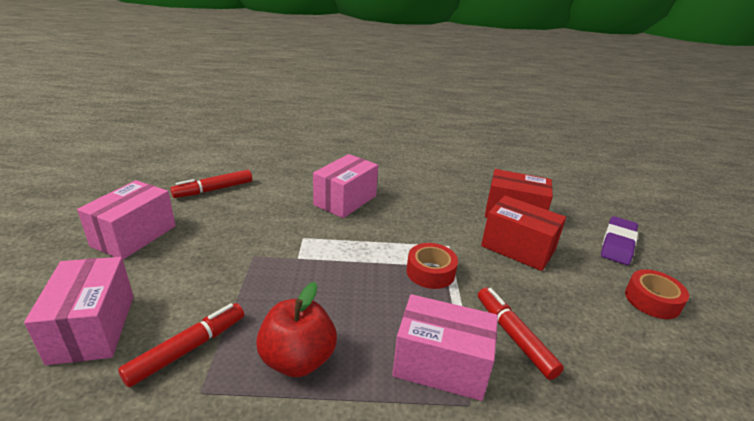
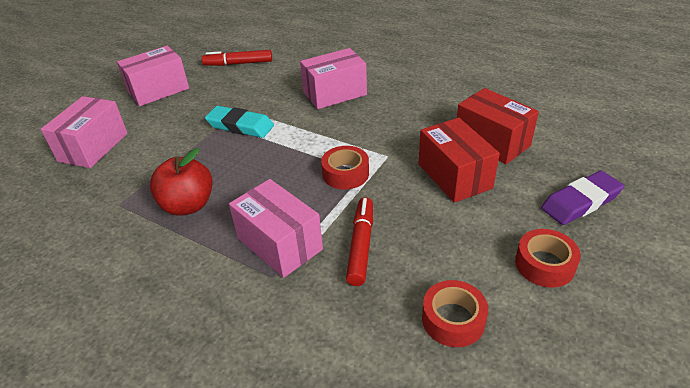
camera: 35 degrees right, 10 degrees up
(188, 349) = (132, 176): red marker -> none
(277, 252) = (240, 126): none -> turquoise eraser
(652, 375) = (453, 319): none -> red tape

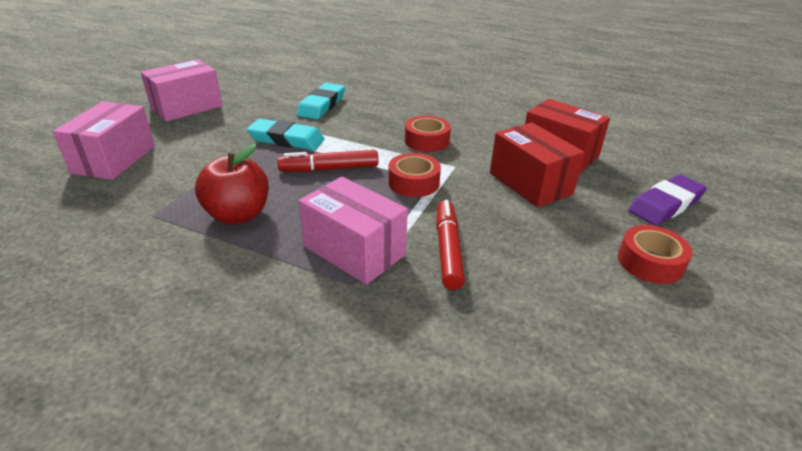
camera: 10 degrees left, 5 degrees down
(238, 63) = (274, 85): red marker -> red marker (329, 169)
(278, 86) = (321, 105): none -> turquoise eraser
(335, 93) = (384, 112): pink box -> none
(453, 319) = (570, 320): red tape -> red tape (427, 141)

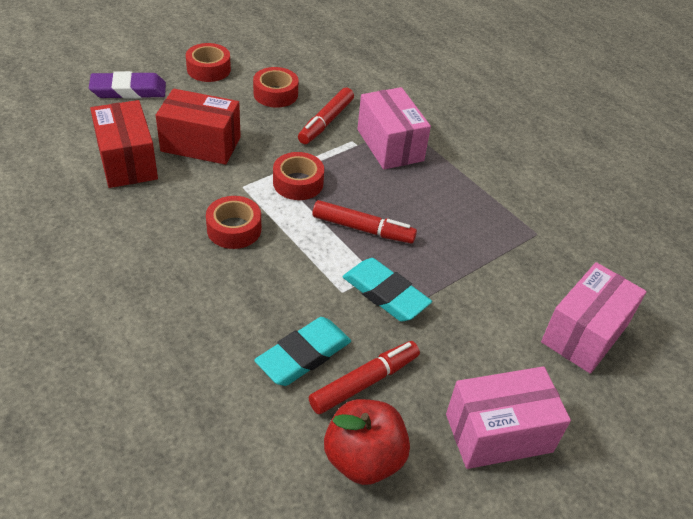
camera: 155 degrees left, 10 degrees up
(238, 215) = (465, 207): red apple -> red apple (363, 459)
(278, 105) = (364, 382): none -> red marker
(530, 183) = (201, 144): red box -> red box turned 75 degrees counterclockwise
(540, 262) = (275, 94): none -> red tape

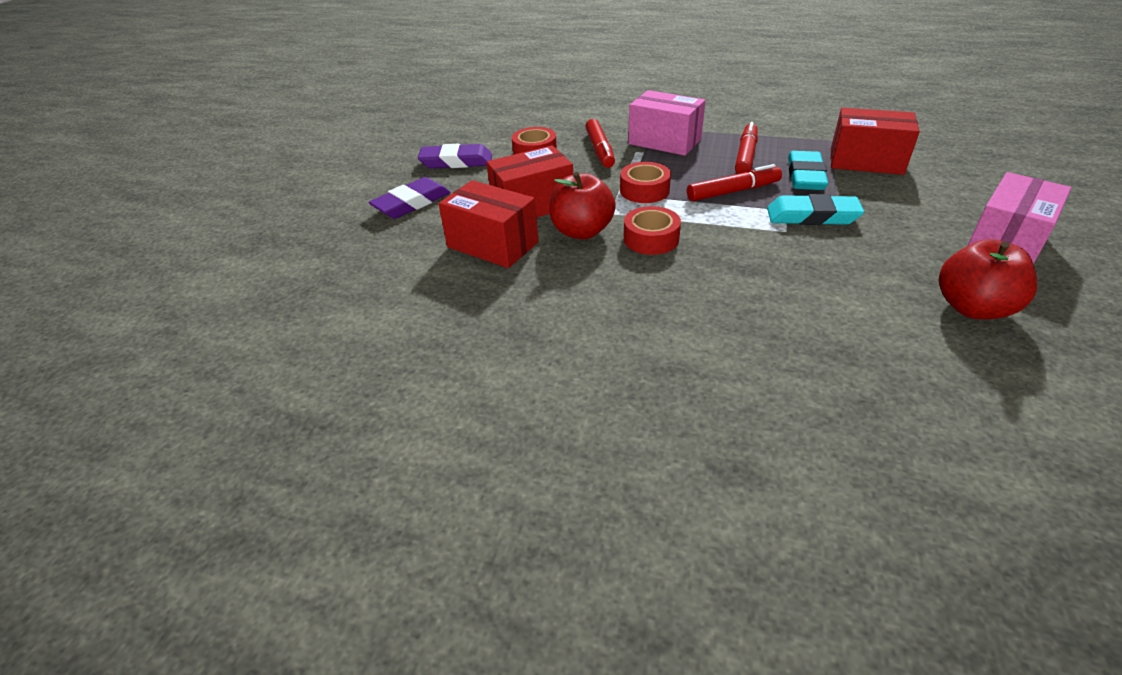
camera: 30 degrees left, 5 degrees down
(198, 190) = (582, 231): none -> red apple
(208, 69) = (456, 162): red tape -> purple eraser
(304, 355) = (832, 278): turquoise eraser -> turquoise eraser (805, 176)
(364, 382) = (893, 268): red marker -> red marker (745, 156)
(528, 275) = (866, 161): none -> red box
(584, 333) = (945, 171): pink box -> none

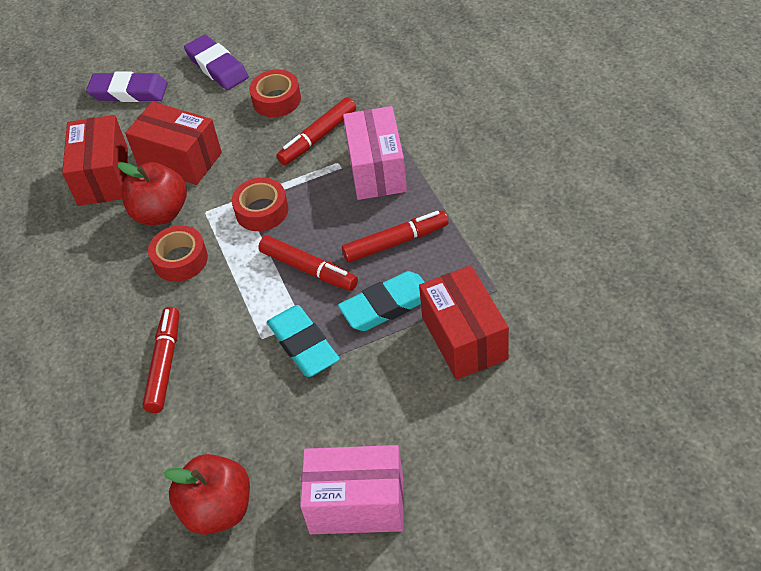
camera: 55 degrees right, 10 degrees up
(769, 283) = (165, 364): none -> red marker

